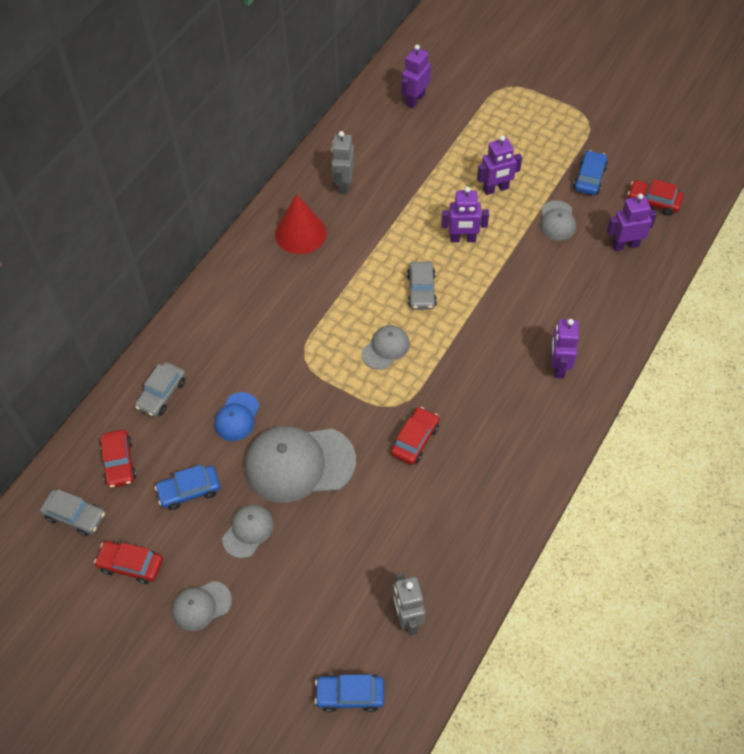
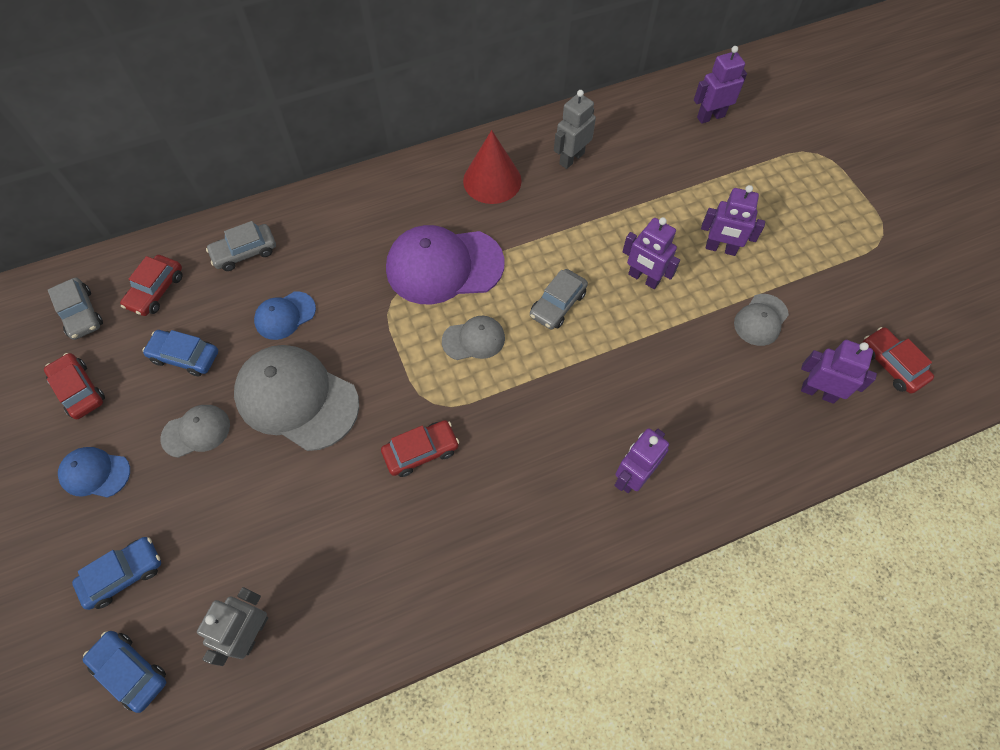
camera: 35 degrees right, 5 degrees up
(201, 606) = (95, 473): grey cap -> blue cap
(320, 313) = (444, 266): none -> purple cap
(589, 178) = (835, 296): blue car -> blue car (123, 574)

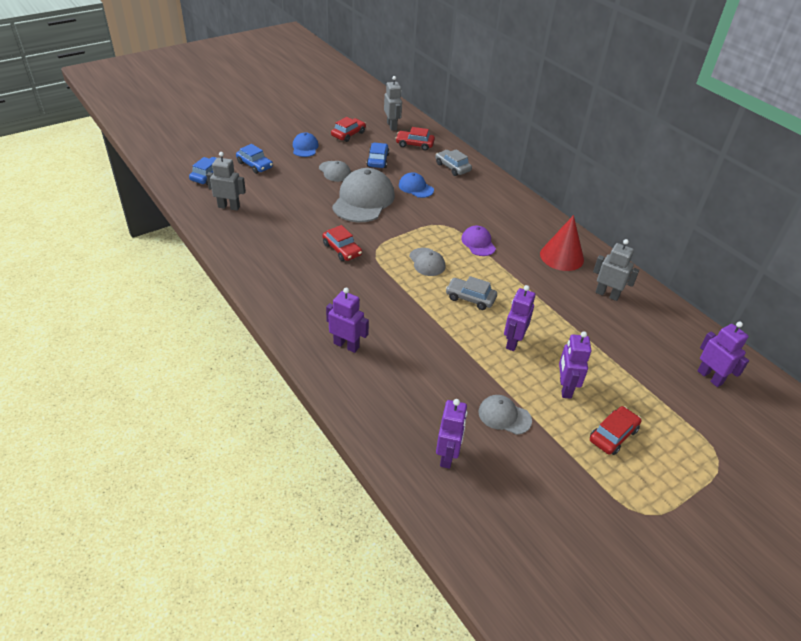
camera: 75 degrees right, 20 degrees down
(81, 313) = (392, 126): grey car -> grey robot
(444, 266) = (478, 243): purple cap -> purple cap, size x0.51
(891, 364) = (494, 513): red car -> red car (613, 435)

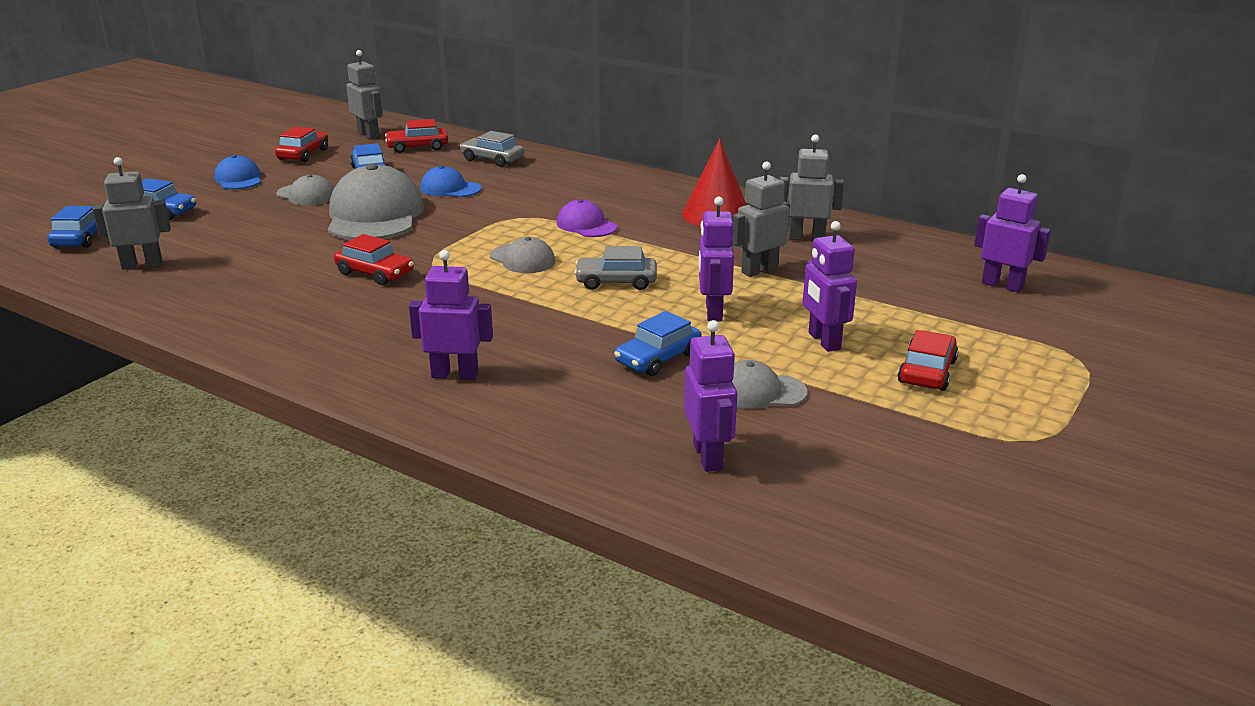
camera: 20 degrees left, 15 degrees down
(461, 369) = (658, 358): none -> blue car
(560, 314) = (759, 270): none -> grey robot

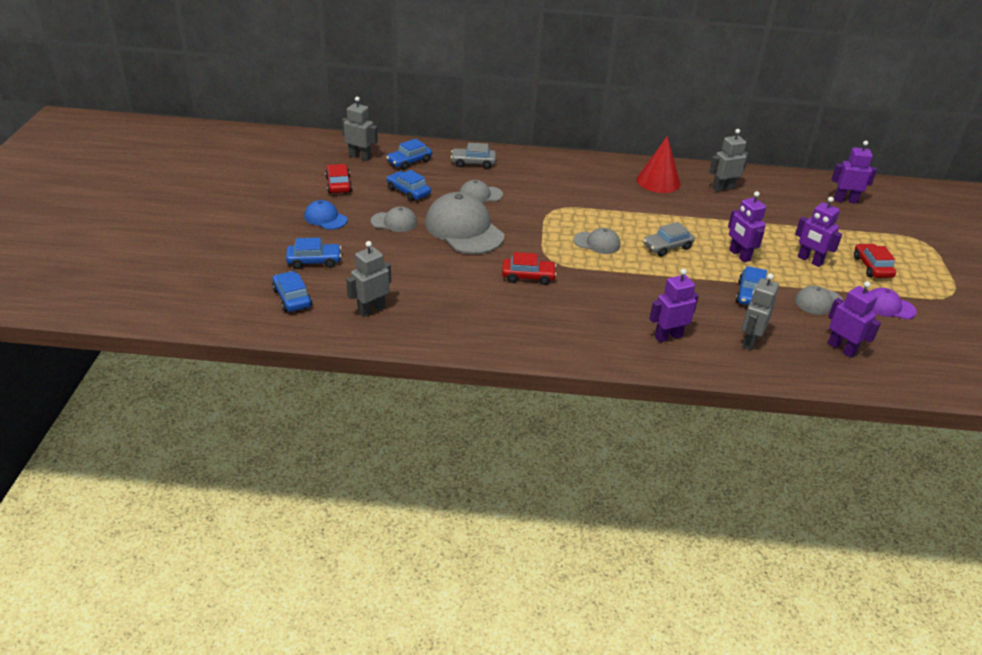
camera: 30 degrees left, 10 degrees up
(417, 147) = (409, 161): red car -> blue car
(450, 188) = (480, 195): blue cap -> grey cap
(586, 225) = (598, 207): purple cap -> purple cap (888, 306)
(759, 270) = (727, 219): grey robot -> grey robot (749, 341)

